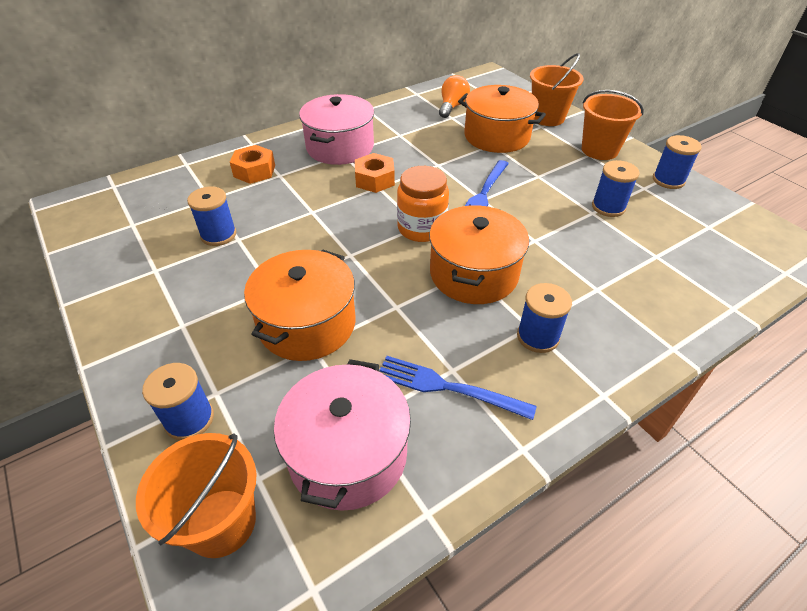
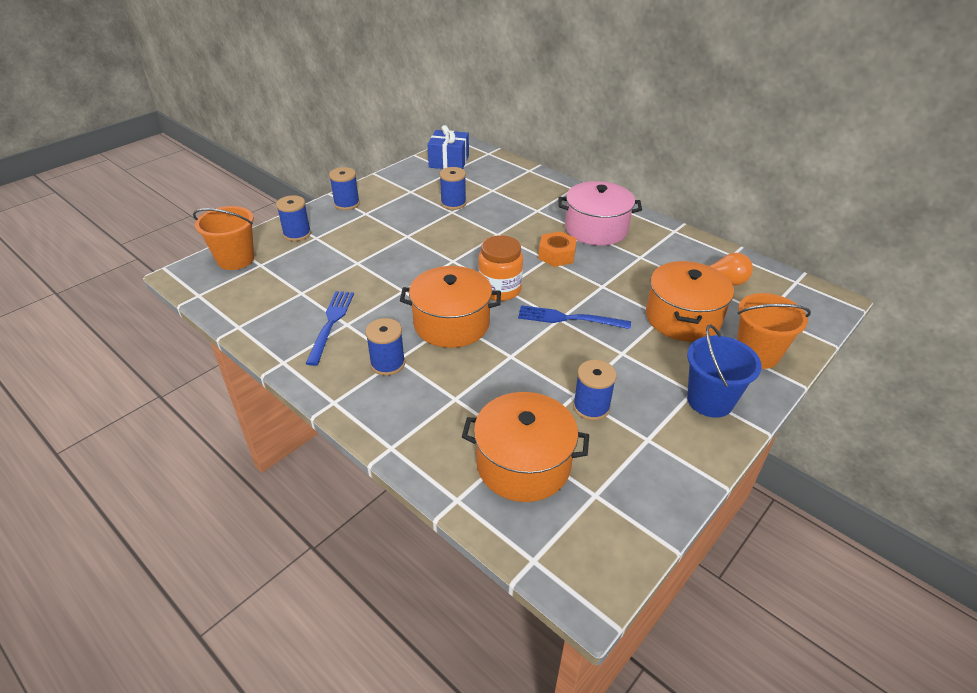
camera: 75 degrees right, 5 degrees down
(103, 222) = (449, 161): none -> blue gift
(254, 171) = (536, 198): orange nut -> none
(307, 324) = (377, 256): orange pot -> orange pot (523, 464)
(348, 454) = (277, 291): pink pot -> none
(599, 150) = (710, 400): orange bucket -> blue bucket
(668, 180) = (678, 463): blue spool -> blue spool (347, 204)

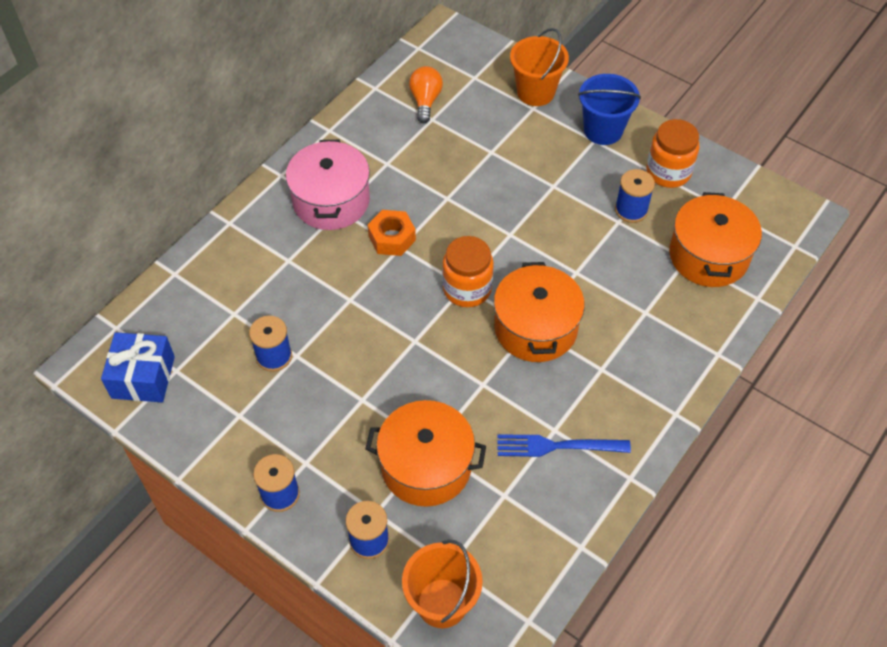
camera: 95 degrees left, 15 degrees up
(387, 364) = (611, 376): blue spool -> none
(568, 318) = (509, 227): blue fork -> none
(651, 449) = (668, 172): none -> orange jar
(682, 318) = (492, 137): orange pot -> orange pot (426, 466)

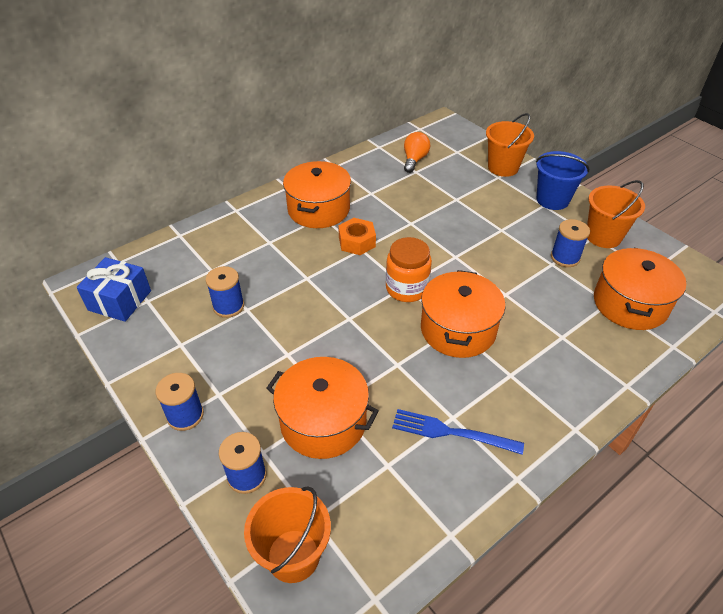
camera: 15 degrees right, 10 degrees down
(331, 201) = (319, 209): pink pot -> orange pot
(668, 172) = (603, 236): orange jar -> orange bucket

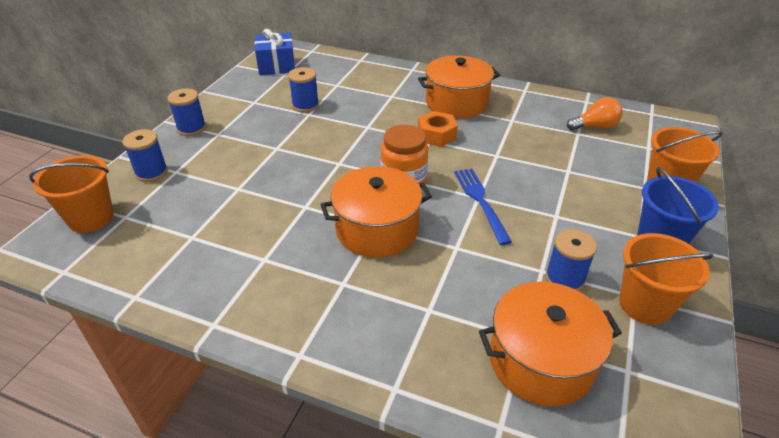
camera: 60 degrees right, 5 degrees down
(323, 422) = (218, 189): orange pot -> none
(450, 432) = (245, 263): blue fork -> blue fork (480, 201)

